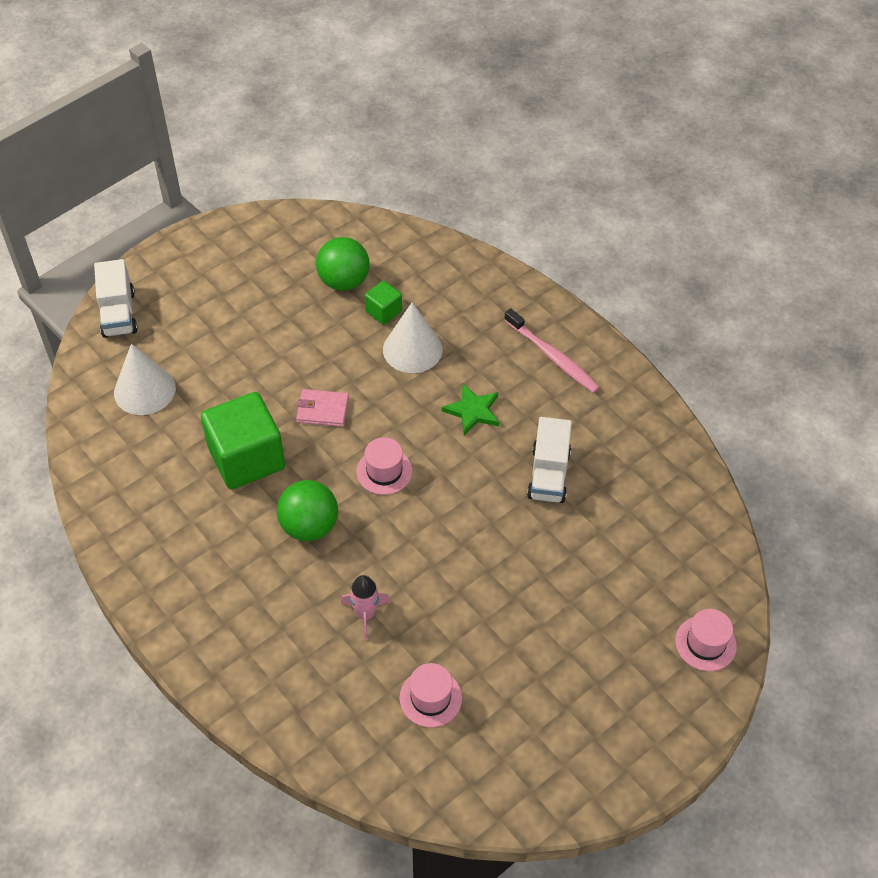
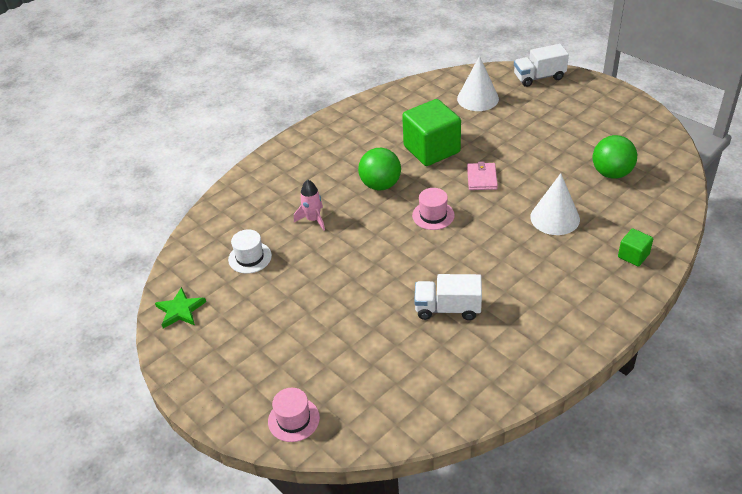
camera: 90 degrees right, 10 degrees down
(383, 311) = (589, 198): green cube -> green cube (633, 255)
(430, 698) = (250, 257): pink hat -> white hat
(473, 411) = (501, 258): green star -> green star (180, 310)
(553, 357) = (575, 304): pink toothbrush -> none

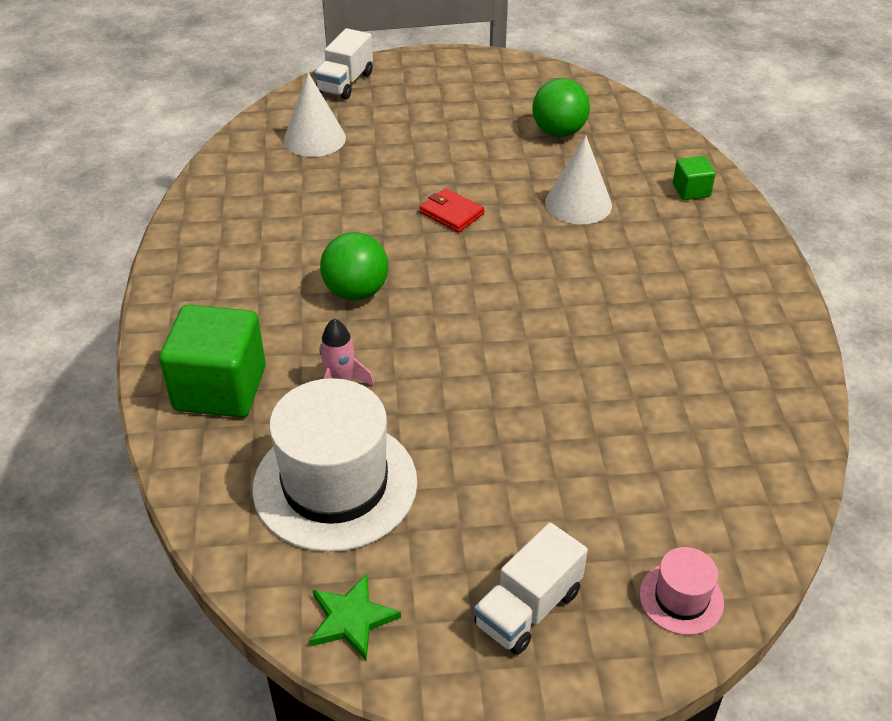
camera: 55 degrees left, 0 degrees up
(250, 257) = (335, 484): white hat -> white hat, size x2.15
(431, 149) = (351, 219): green cube -> green cube (220, 388)
(433, 215) = (464, 282): pink hat -> none
(447, 309) = (629, 358): white truck -> white truck (528, 608)
(482, 178) = (451, 213): pink wallet -> red wallet

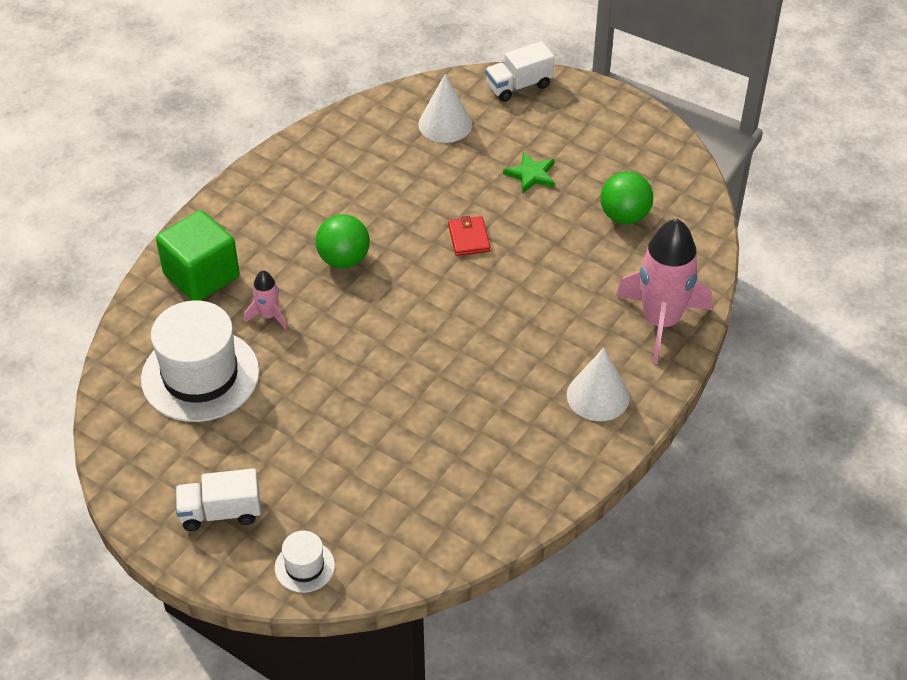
camera: 40 degrees right, 5 degrees up
(351, 619) = (131, 454): green star -> green star (531, 175)
(578, 203) = (564, 283): white cone -> white cone (598, 396)
(681, 598) = (304, 566): pink hat -> white hat
(691, 190) = (660, 322): green cube -> pink rocket

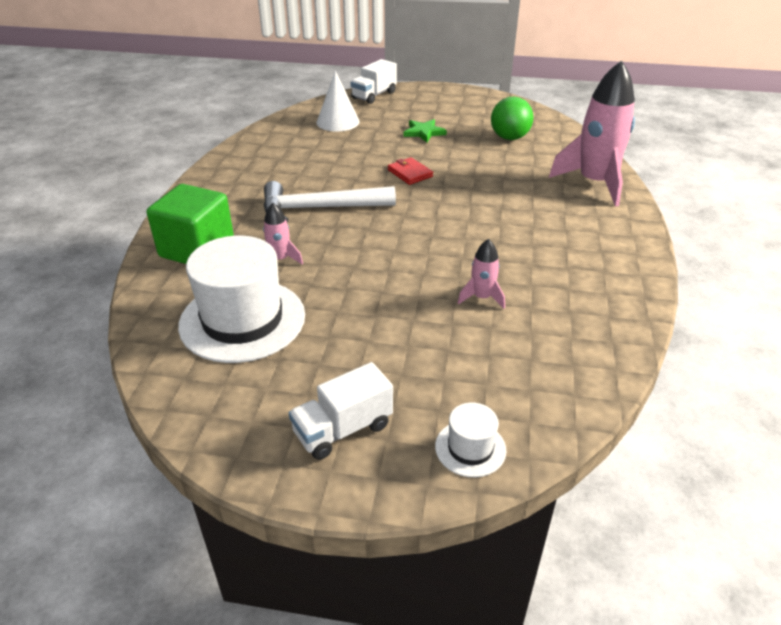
camera: 25 degrees left, 10 degrees down
(344, 259) = (320, 208): green ball -> white hammer
(421, 428) = (482, 297): none -> pink rocket
(598, 396) = (598, 235): white cone -> none

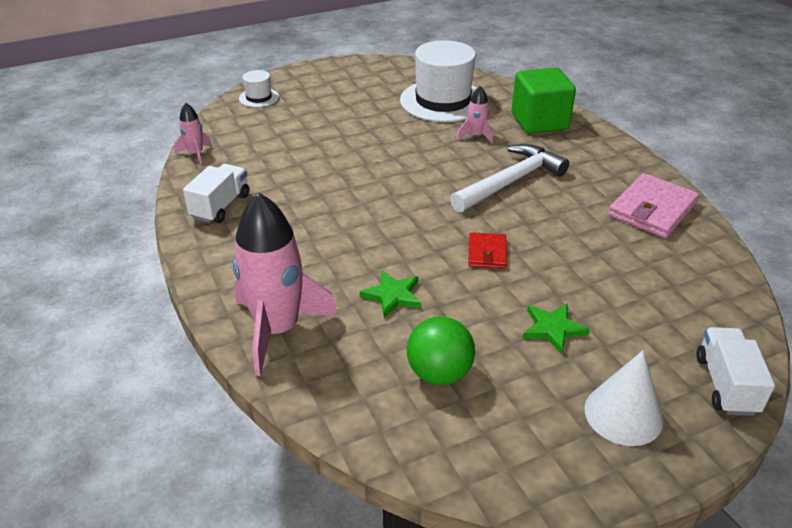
camera: 145 degrees right, 0 degrees up
(258, 156) = (652, 209): none -> pink wallet
(338, 122) = (672, 298): white cone -> white cone (623, 414)
(343, 429) = (328, 84): white truck -> white truck (220, 206)
(410, 173) = (487, 253): red wallet -> red wallet turned 75 degrees clockwise
(482, 297) = (309, 164): pink rocket -> pink rocket (195, 154)
(502, 174) = (392, 295): none -> green star

